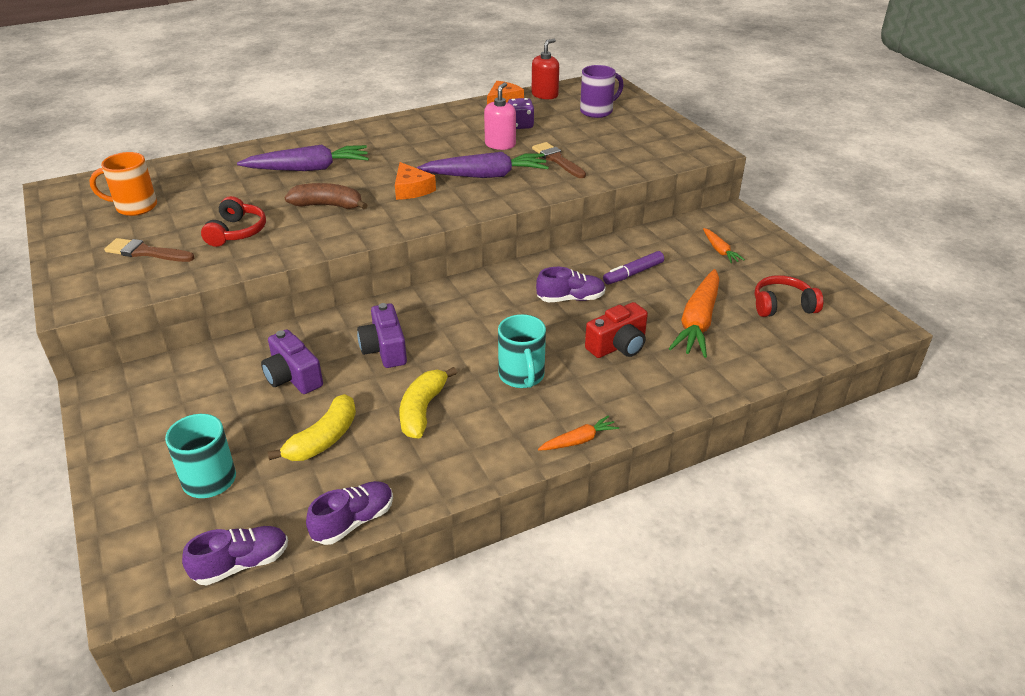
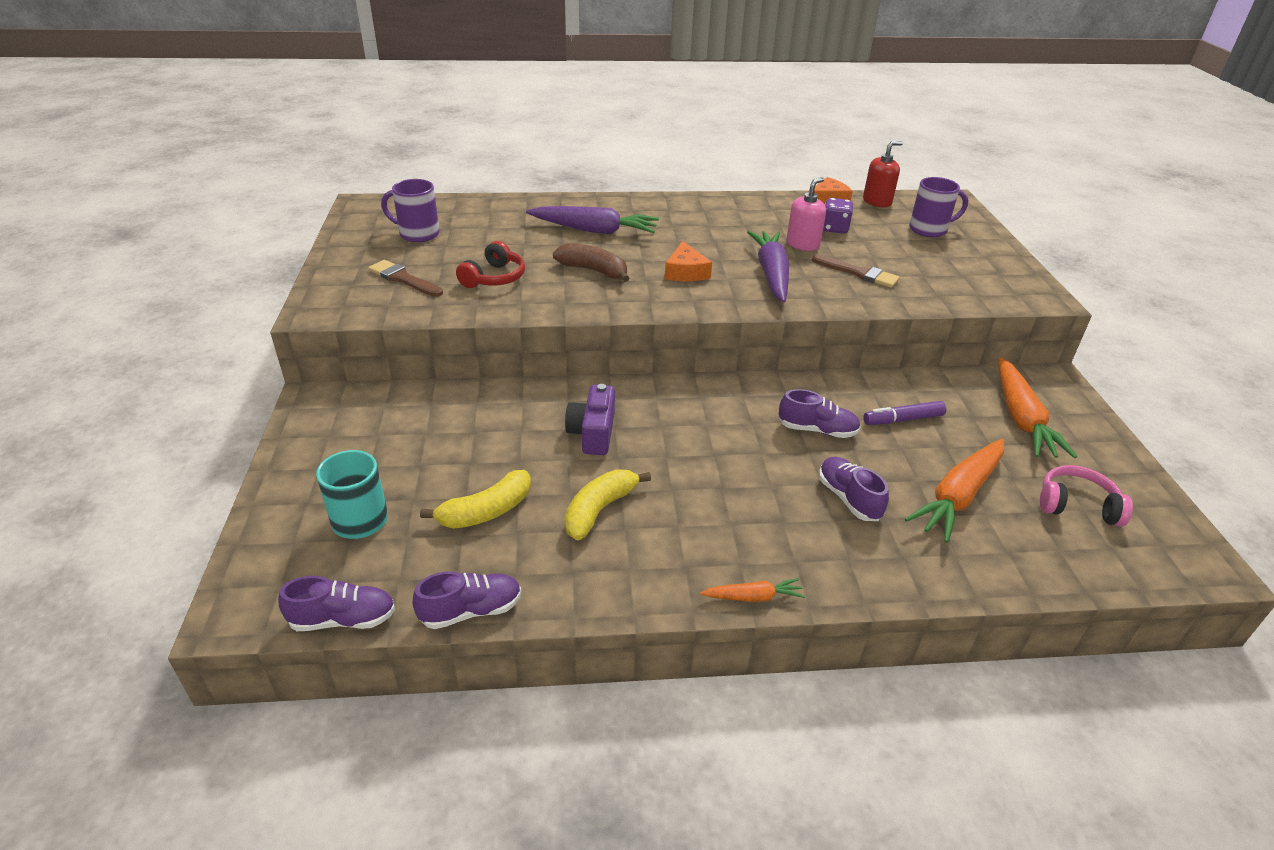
camera: 20 degrees right, 0 degrees up
(135, 207) = (418, 234): orange mug -> purple mug
(293, 377) = (490, 437): purple camera -> none
(486, 175) = (771, 274): purple carrot -> purple carrot turned 105 degrees counterclockwise
(522, 376) = (722, 503): turquoise mug -> none
(557, 160) = (858, 273): brown brush -> brown brush turned 135 degrees clockwise
(618, 345) = (848, 498): red camera -> purple shoe
(720, 250) = (1021, 418): orange carrot -> orange carrot, size x2.01
(782, 306) = (1077, 505): red headphones -> pink headphones

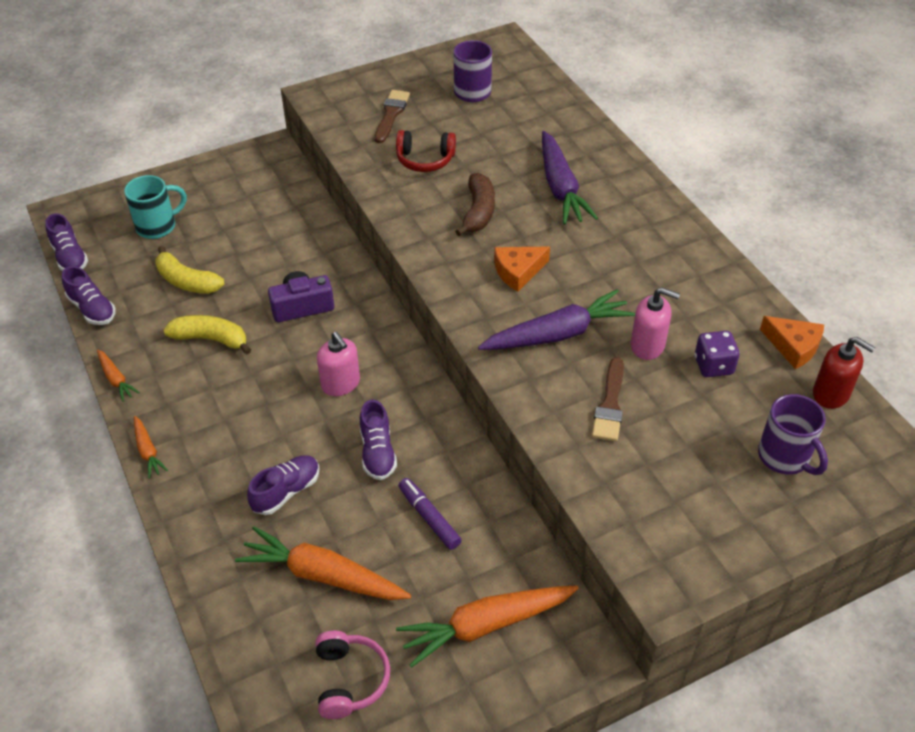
camera: 70 degrees right, 10 degrees up
(618, 607) = (116, 379): none -> orange carrot
(719, 432) = (341, 384): none -> pink soap dispenser

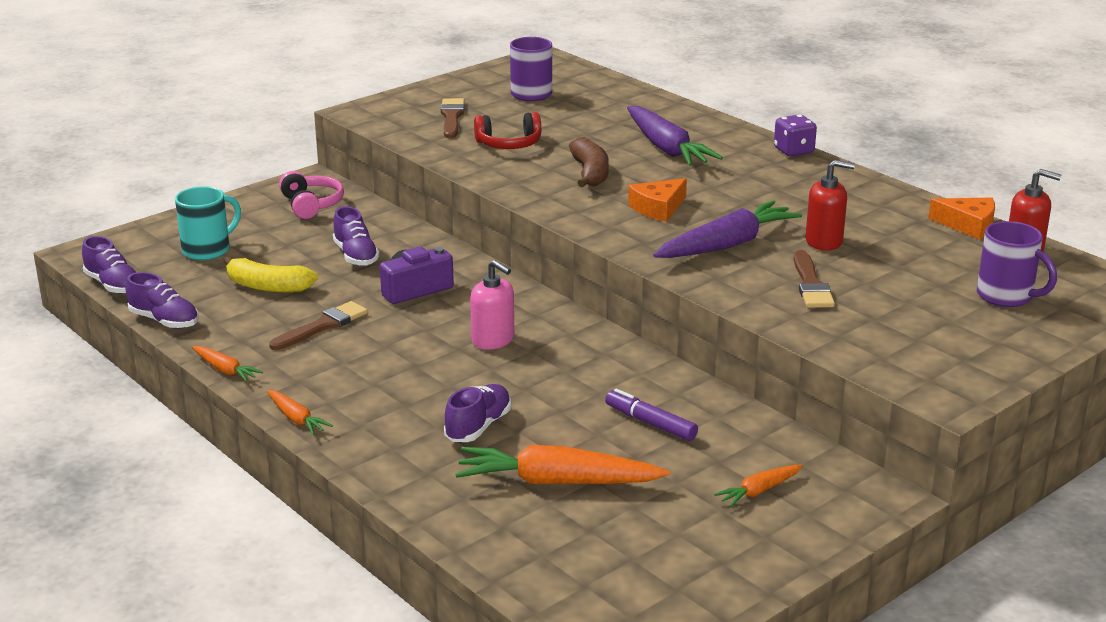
camera: 15 degrees left, 20 degrees down
(211, 339) = (322, 326): yellow banana -> brown brush
(350, 679) = (633, 553): pink headphones -> pink headphones (311, 205)
(377, 452) = (564, 384): purple shoe -> purple shoe (356, 256)
(486, 626) = (759, 491): orange carrot -> orange carrot, size x0.50
(648, 345) = (824, 241): pink soap dispenser -> red soap dispenser
(713, 366) = (898, 247): purple dice -> purple dice (793, 151)

